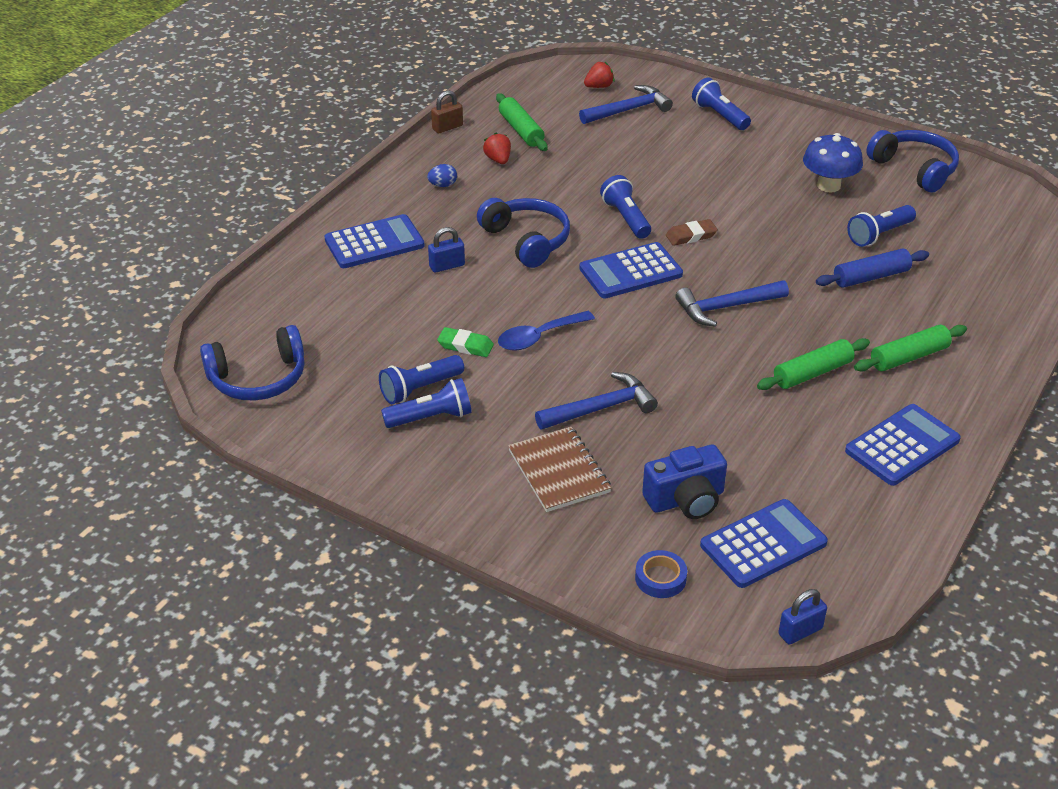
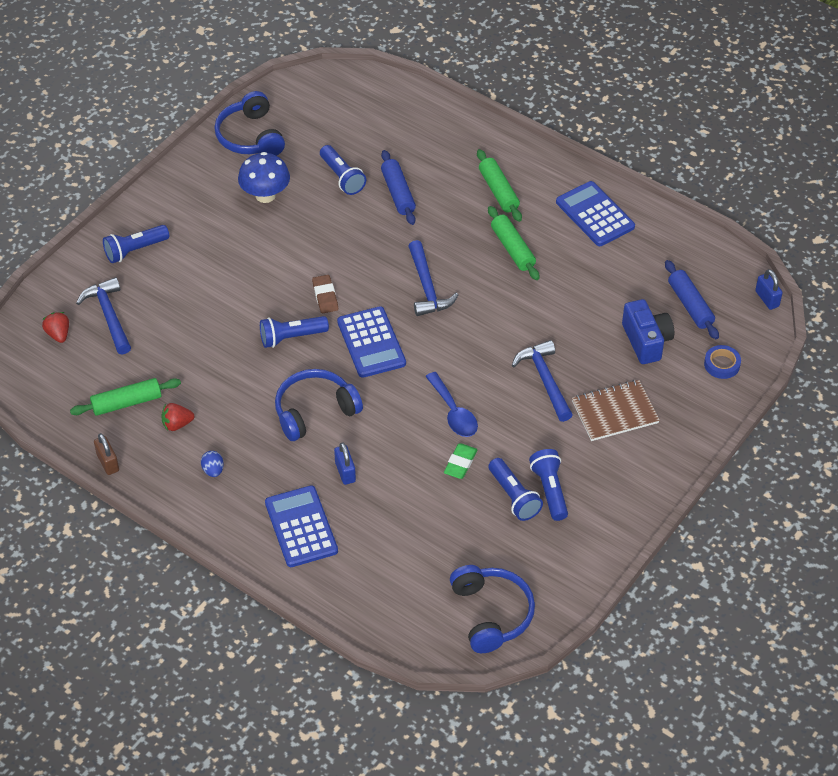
camera: 85 degrees left, 10 degrees up
(763, 544) = (690, 305): blue calculator -> blue rolling pin
(914, 169) = (250, 136): blue headphones -> blue headphones turned 75 degrees counterclockwise

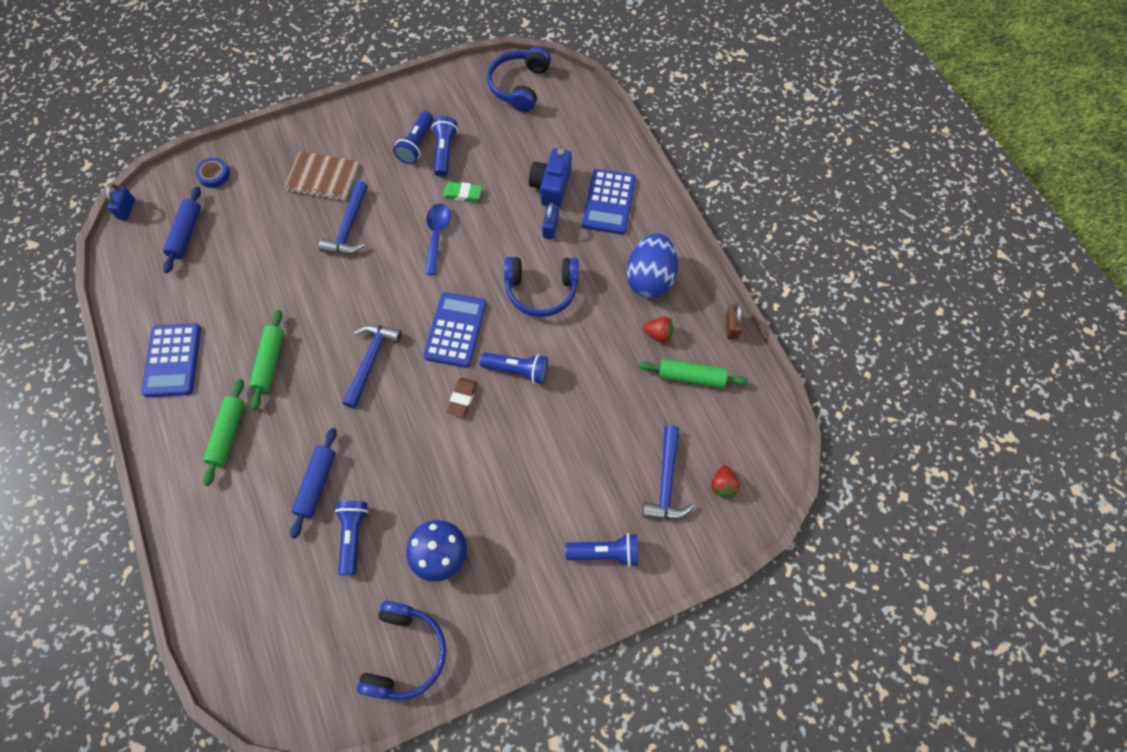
camera: 150 degrees left, 15 degrees up
(213, 470) = (650, 279): blue egg -> blue egg, size x2.49
(460, 463) = (462, 194): green eraser -> green eraser turned 45 degrees clockwise
(646, 341) = (247, 221): blue camera -> blue camera (551, 186)

